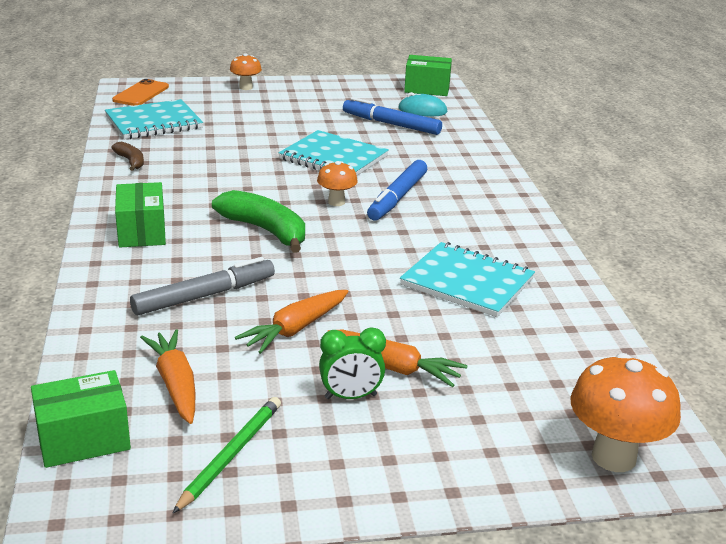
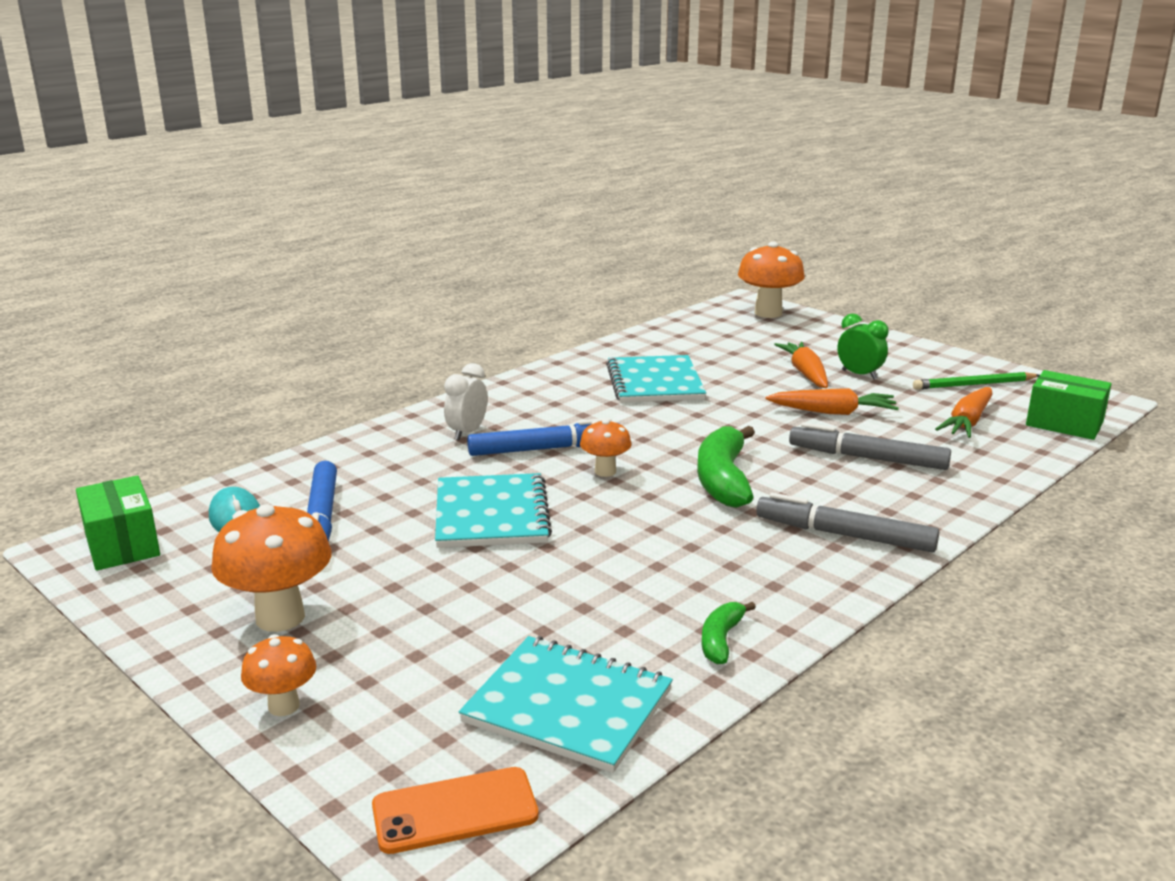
camera: 125 degrees left, 5 degrees down
(131, 161) = (721, 640): brown banana -> green banana
(142, 232) = (844, 535): green box -> grey marker
(310, 99) = (280, 617): none -> orange mushroom
(458, 185) = (467, 432): none -> white clock

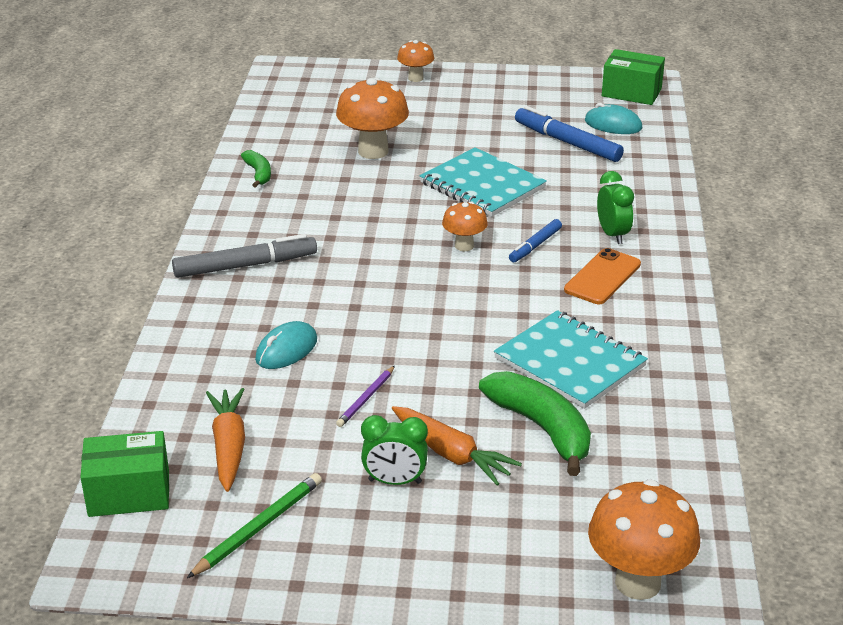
camera: 140 degrees right, 10 degrees up
(280, 617) = (484, 99): orange mushroom -> orange mushroom (373, 151)
(455, 811) = (295, 80): orange phone -> orange phone (602, 277)
(467, 432) = (612, 234): white clock -> green clock
(544, 449) = (535, 246): blue marker -> blue marker, size x0.58
(568, 706) = (297, 122): turquoise notebook -> none
(723, 479) = (374, 276): green banana -> green banana (542, 428)
(832, 412) = (366, 398): orange carrot -> purple pencil
(867, 458) = (286, 350): grey marker -> turquoise mouse

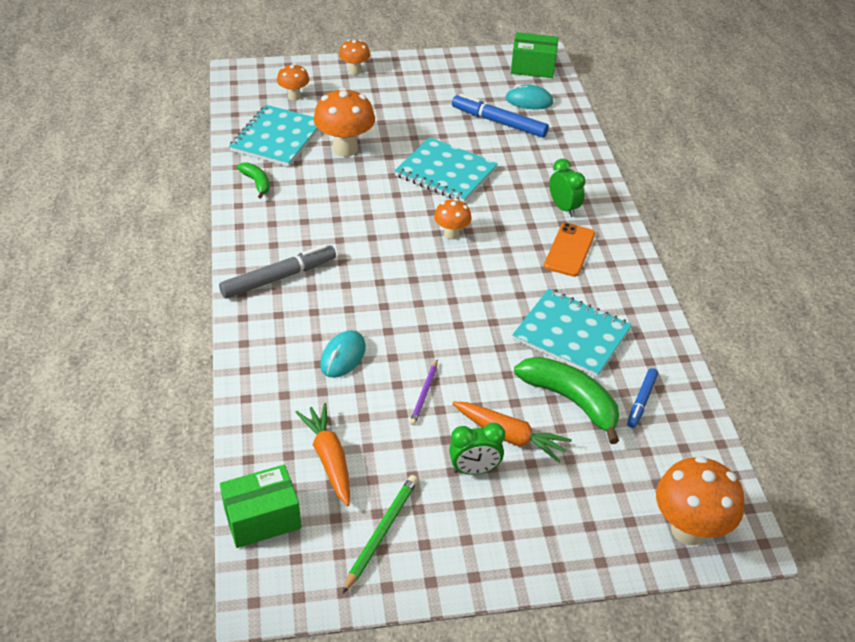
camera: 15 degrees left, 10 degrees up
(299, 134) = (277, 138): none -> turquoise notebook
(335, 96) = (294, 96): none -> orange mushroom
(535, 246) = (507, 226): blue marker -> blue marker (641, 401)

